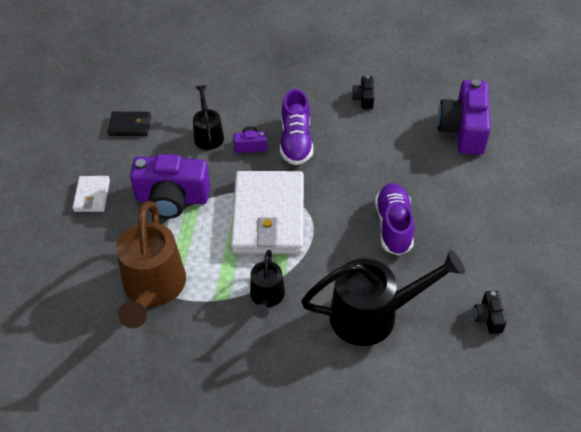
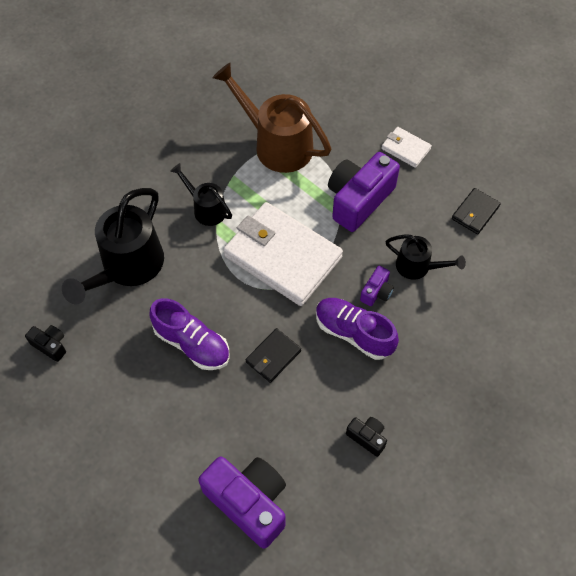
camera: 125 degrees right, 10 degrees up
(356, 174) = (273, 356): none -> black wallet

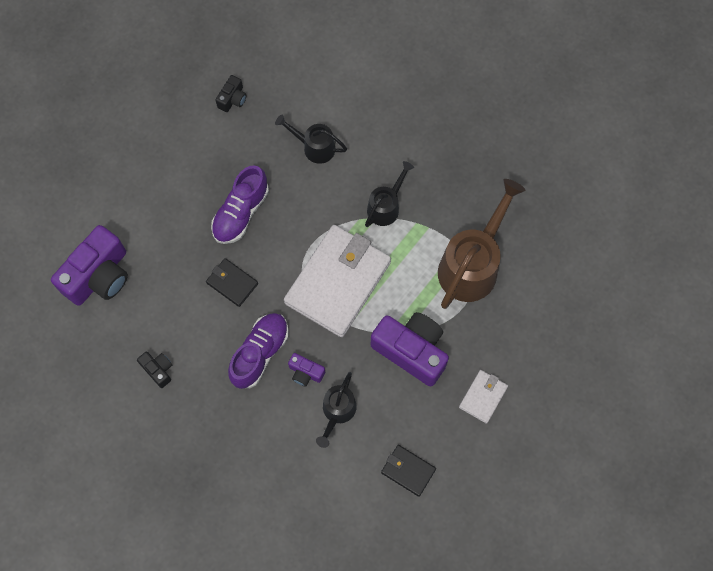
camera: 85 degrees right, 10 degrees up
(127, 268) = (314, 147): black watering can -> black watering can, size x0.55
(367, 437) = (158, 370): black camera -> black camera turned 75 degrees counterclockwise

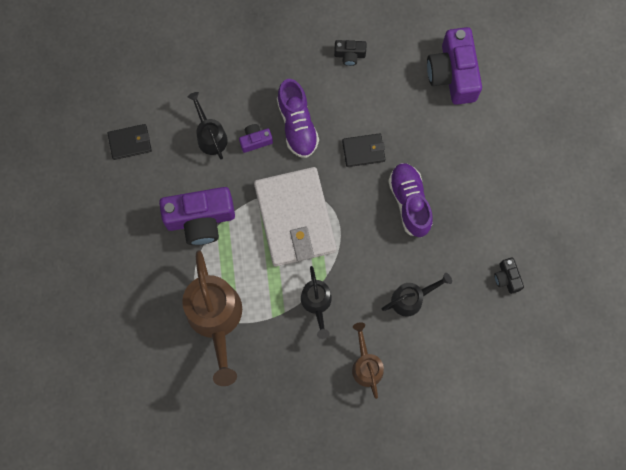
camera: 135 degrees right, 5 degrees up
(394, 134) = (366, 365): none -> brown watering can
(483, 397) = (124, 234): white wallet -> none

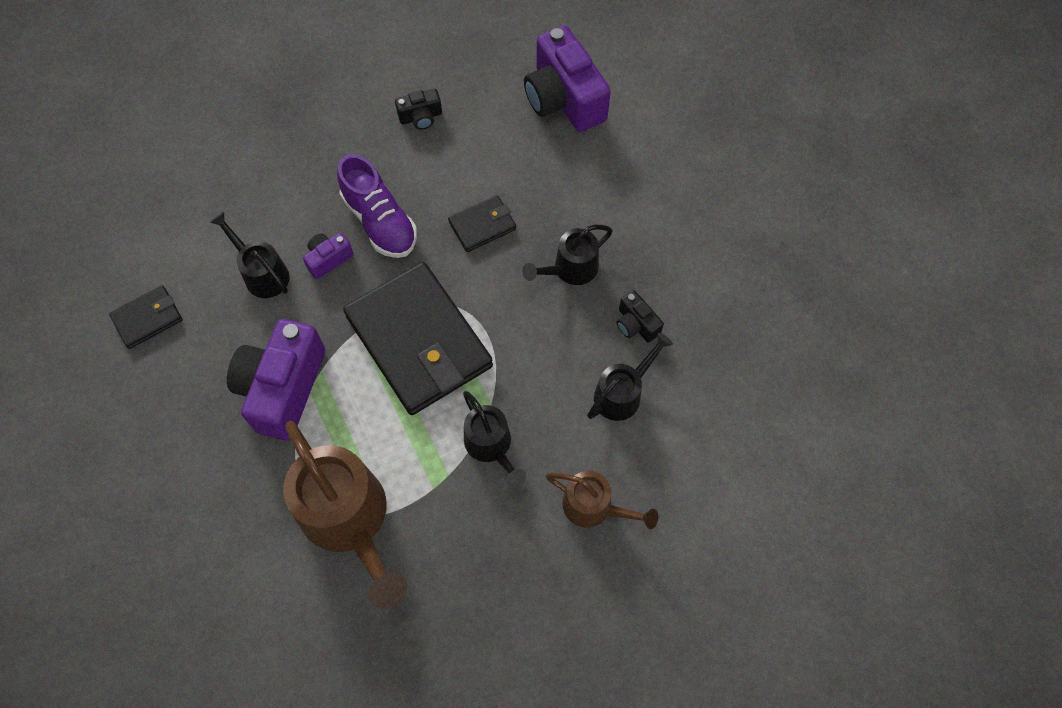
camera: 20 degrees left, 10 degrees down
(200, 219) = (283, 388): purple camera -> purple camera turned 135 degrees clockwise
(295, 218) = (419, 341): white wallet -> black wallet
(366, 365) = (594, 507): brown watering can -> brown watering can turned 150 degrees clockwise
(409, 202) = (570, 269): purple shoe -> black watering can
(507, 278) = (740, 322): black camera -> black camera (636, 324)

